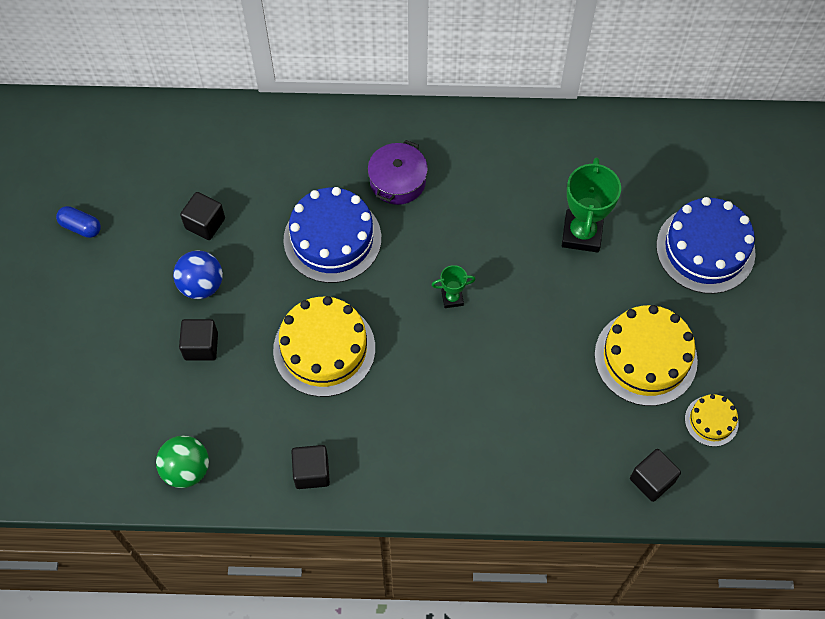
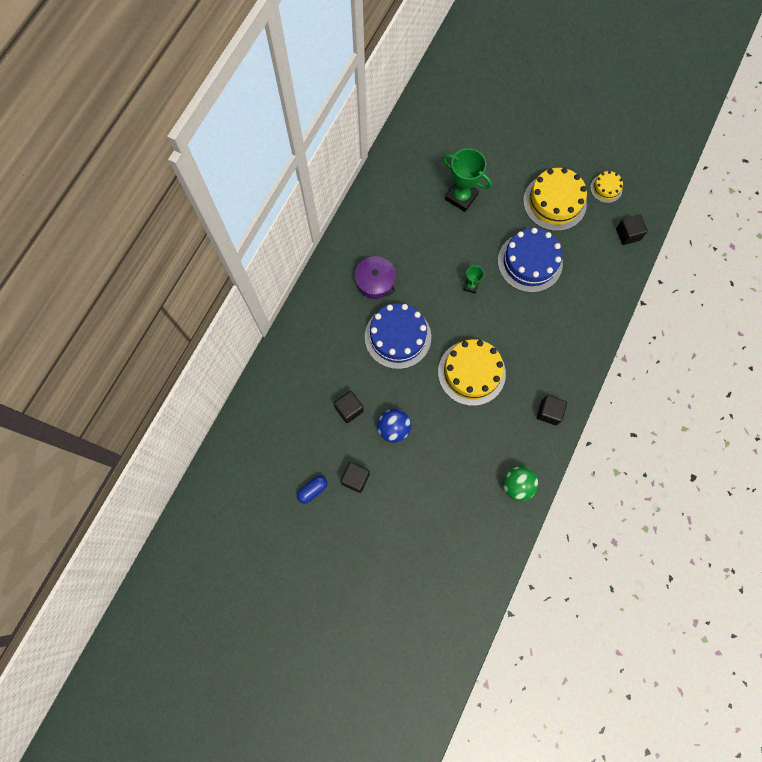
camera: 65 degrees left, 10 degrees up
(201, 346) = (437, 445): black cube -> black cube (355, 478)
(705, 249) = (501, 139): blue cake -> blue cake (530, 262)

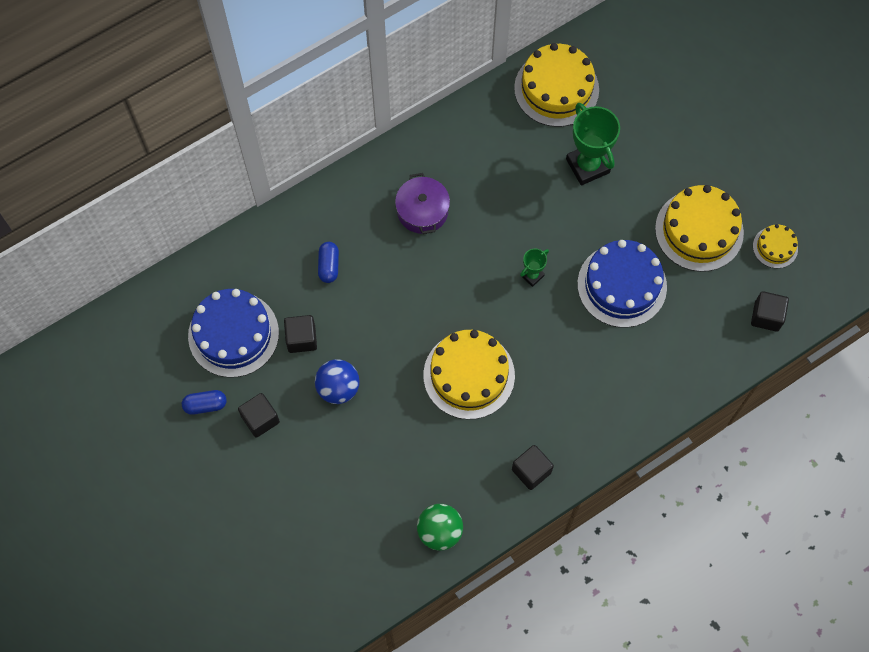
camera: 30 degrees right, 5 degrees down
(336, 351) = (329, 266): none -> blue capsule
(398, 337) = (409, 287): blue cake -> blue cake (233, 334)
(411, 158) = (556, 89): none -> yellow cake

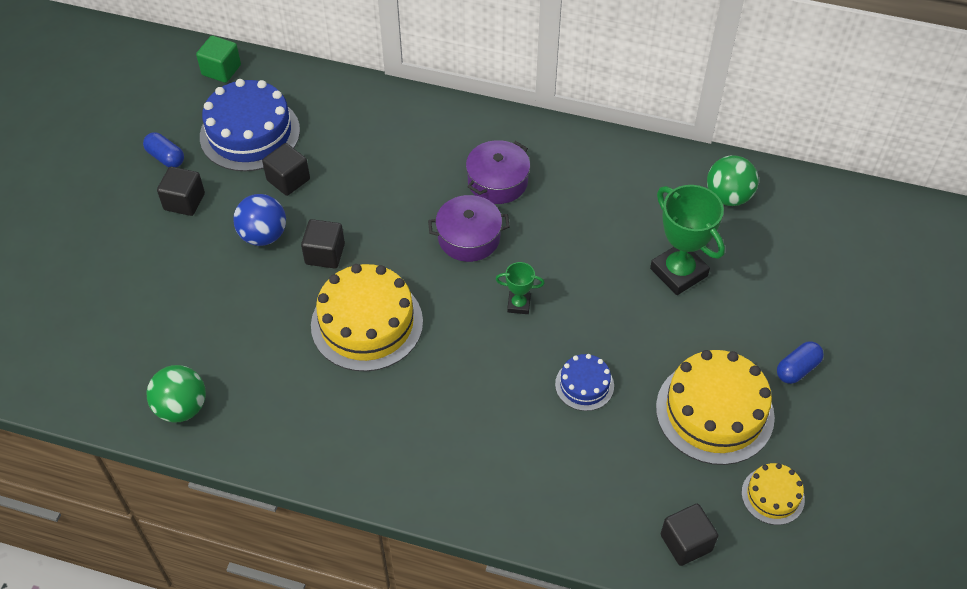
camera: 50 degrees right, 15 degrees down
(150, 311) = (221, 70): none -> green cube
(329, 266) = (376, 153): blue capsule -> blue capsule (797, 369)
(453, 264) = (469, 238): none -> purple pot
(531, 471) = (311, 442): black cube -> black cube (325, 254)
(556, 89) = (728, 197): yellow cake -> green ball
(587, 166) = (678, 272): green trophy -> green trophy turned 60 degrees counterclockwise
(622, 285) = (584, 385): blue cake -> blue cake, size x0.51

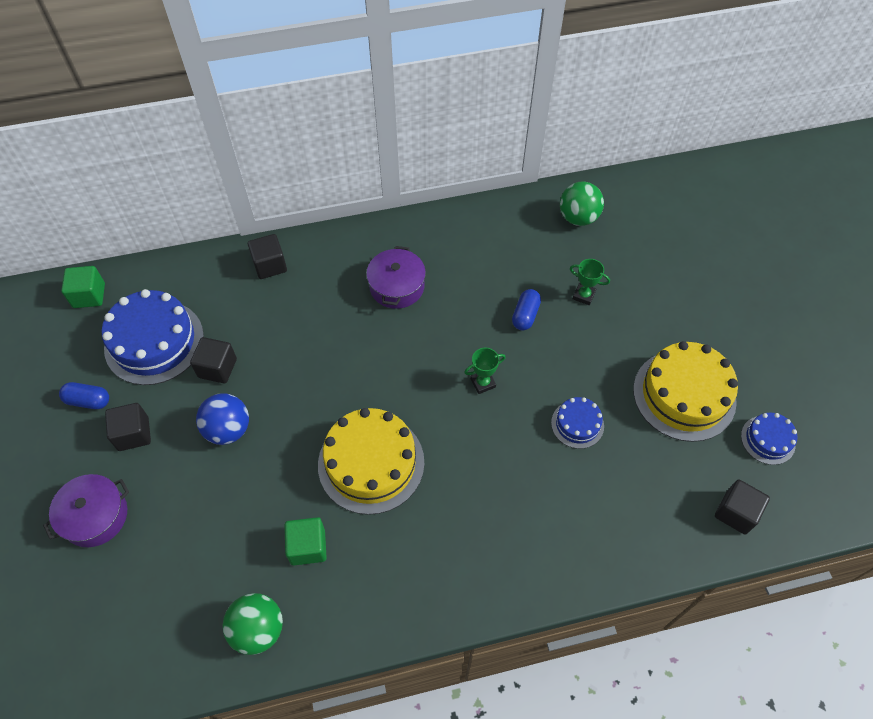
camera: 30 degrees left, 5 degrees up
(266, 364) = (308, 547): none -> green cube
(325, 254) = (294, 419): black cube -> black cube (270, 265)
(469, 238) = (405, 345): purple pot -> purple pot (95, 516)
(678, 272) = (583, 295): green trophy -> green trophy, size x0.50
(773, 496) = (768, 440): yellow cake -> blue cake
(797, 369) = (716, 330): blue capsule -> blue capsule (525, 315)

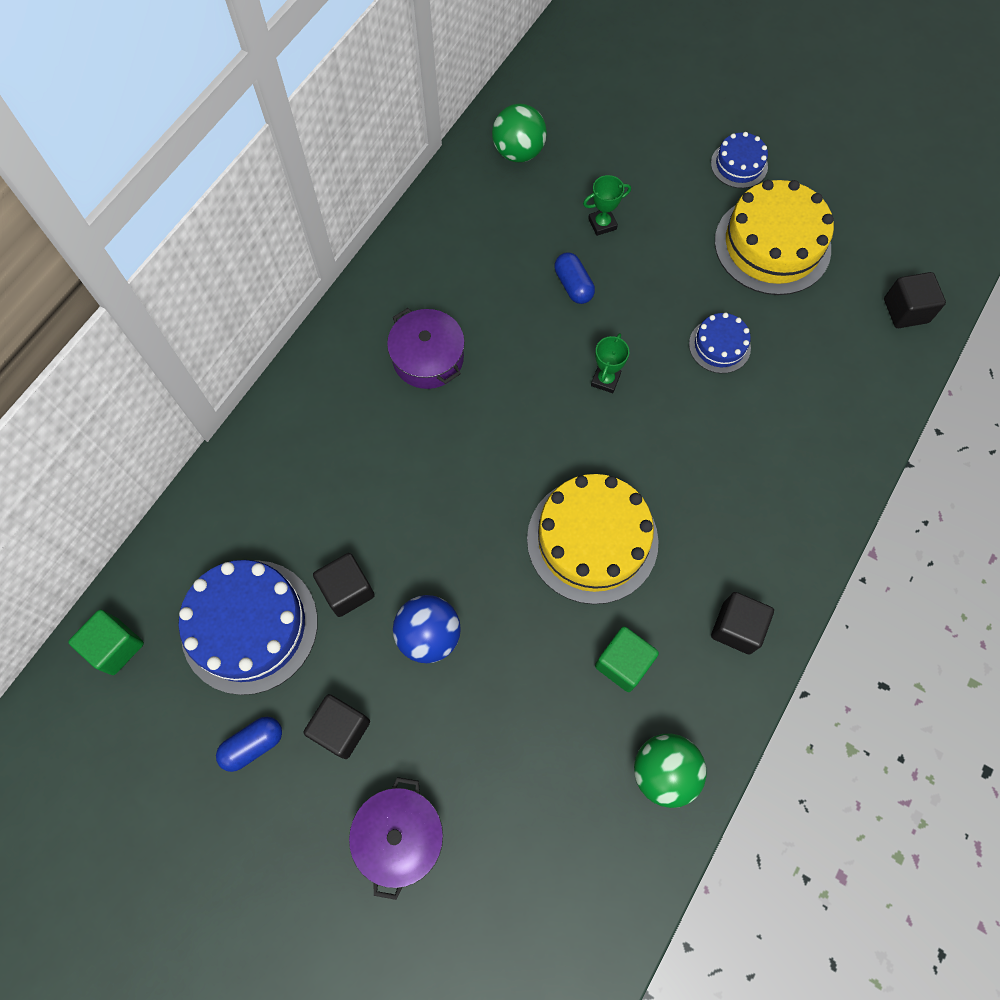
camera: 45 degrees left, 10 degrees up
(270, 265) = (277, 445): black cube -> black cube (736, 628)
(768, 440) = (868, 228): blue cake -> blue cake (739, 165)

